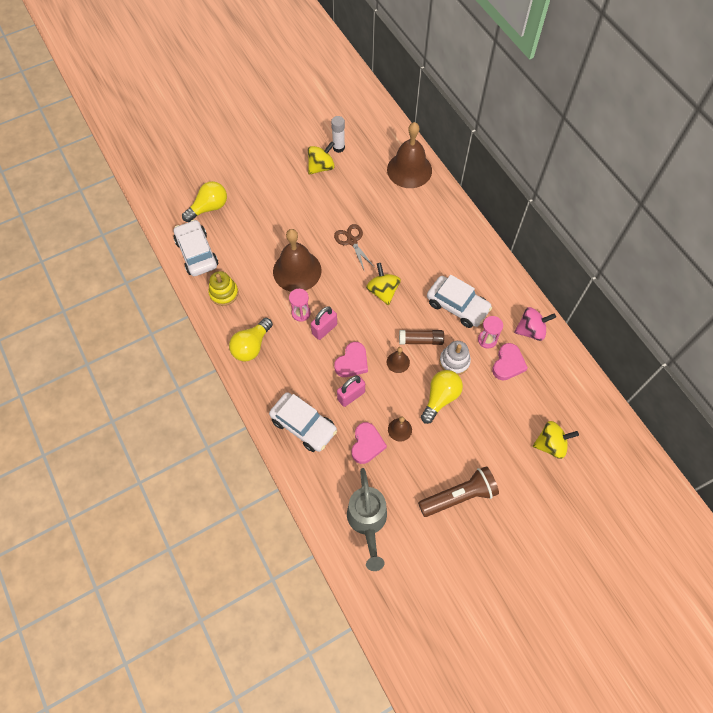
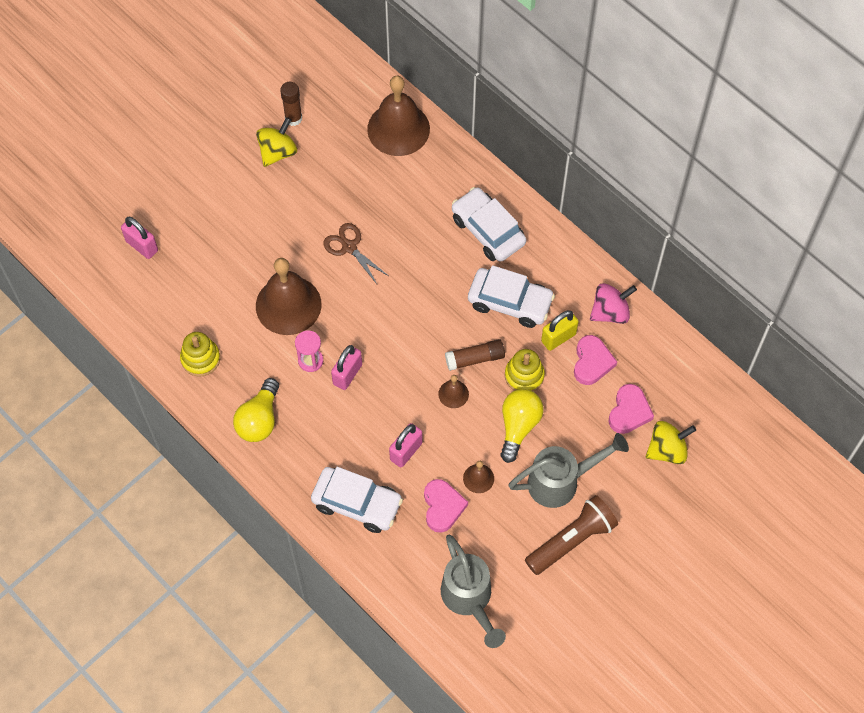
camera: 15 degrees left, 0 degrees up
(197, 253) = (146, 313): white car -> white car (488, 230)
(209, 208) = (142, 246): yellow light bulb -> pink padlock
(338, 147) = (293, 118): white glue stick -> brown glue stick
(352, 362) = (395, 408): pink heart -> pink heart (629, 411)
(383, 291) = (409, 306): yellow spinning top -> none
(454, 361) = (524, 375): white stacking toy -> yellow stacking toy
(463, 448) = (562, 481): none -> grey watering can
(487, 340) = (558, 337): pink hourglass -> yellow padlock

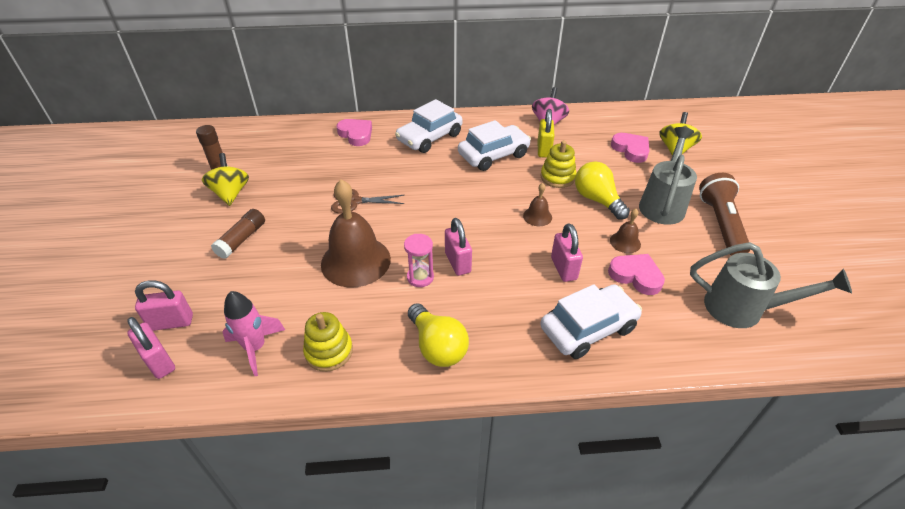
camera: 50 degrees left, 20 degrees down
(112, 271) = (159, 362): none -> pink padlock
(167, 314) = (256, 348): none -> pink rocket
(398, 129) = (305, 134): brown bell -> none
(475, 358) = (519, 191): brown glue stick -> brown glue stick (242, 239)
(488, 230) = (429, 137): white car -> white car turned 45 degrees counterclockwise
(592, 362) = (577, 146): pink heart -> pink heart (356, 134)

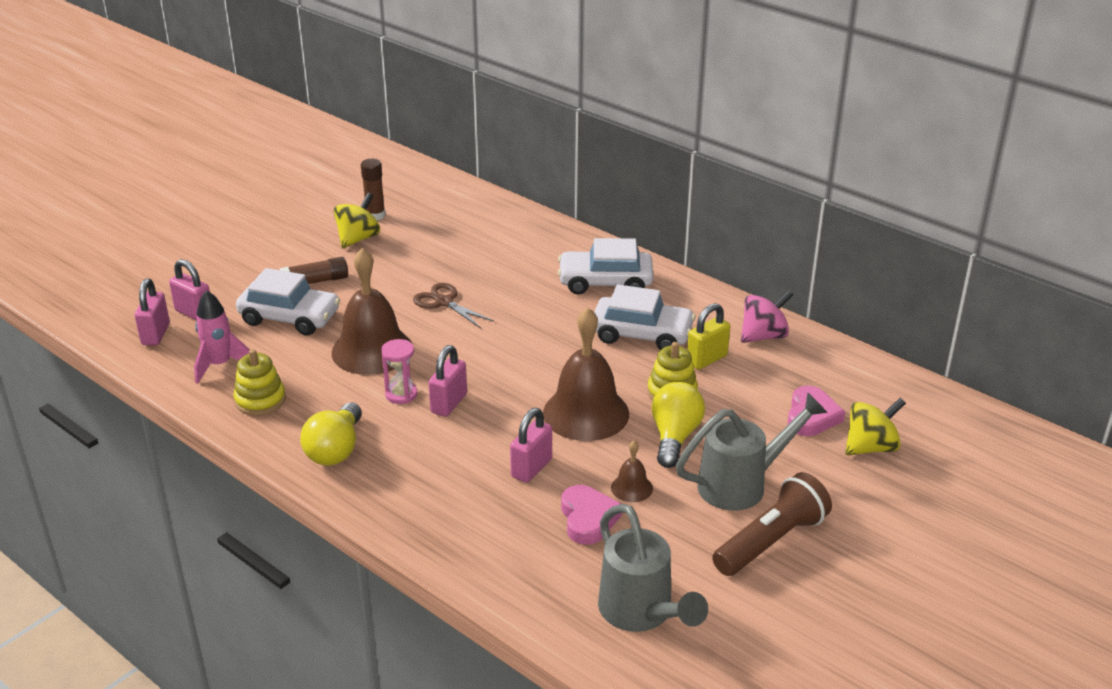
camera: 45 degrees right, 10 degrees down
(356, 134) = (538, 241): pink heart -> none
(537, 216) = (586, 413): brown bell -> brown bell, size x2.21
(588, 328) = (470, 522): white car -> white car (290, 318)

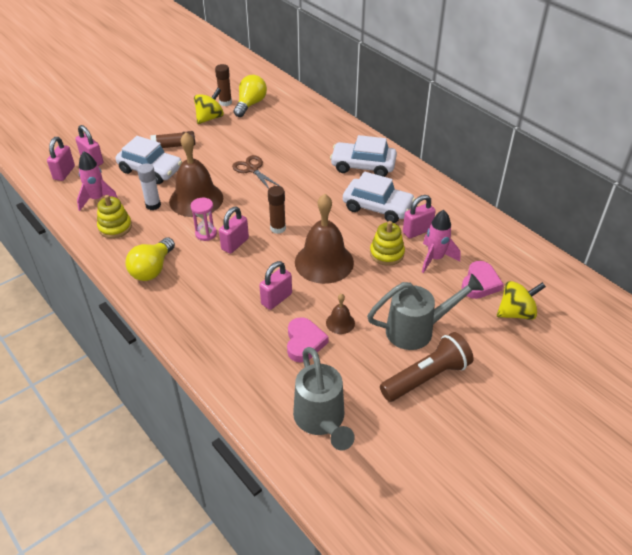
camera: 10 degrees right, 10 degrees up
(309, 365) = (153, 205): none -> white glue stick
(505, 376) = (278, 228): none -> brown glue stick
(674, 437) = (380, 287): yellow light bulb -> yellow light bulb (250, 104)
(706, 359) = (417, 231): yellow padlock -> pink padlock
(741, 392) = (435, 258): none -> pink rocket
(764, 336) = (461, 218): pink spinning top -> none

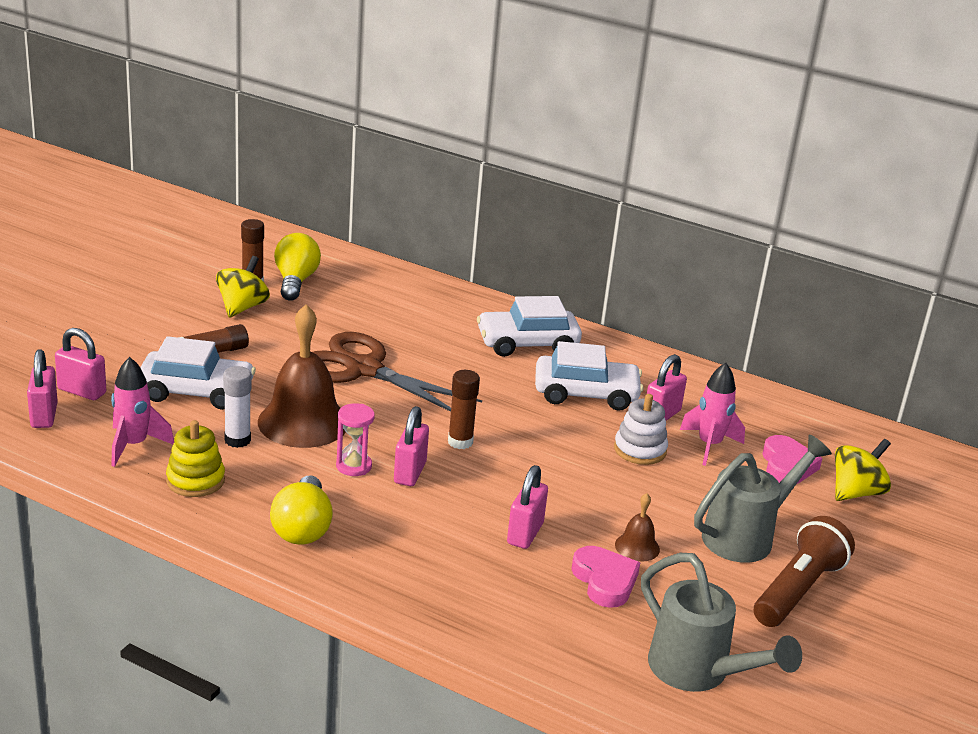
camera: 25 degrees left, 15 degrees down
(252, 169) = (363, 369): brown scissors -> brown scissors, size x1.87
(324, 262) = (559, 475): brown bell -> none
(387, 253) = (640, 450): yellow stacking toy -> white stacking toy

